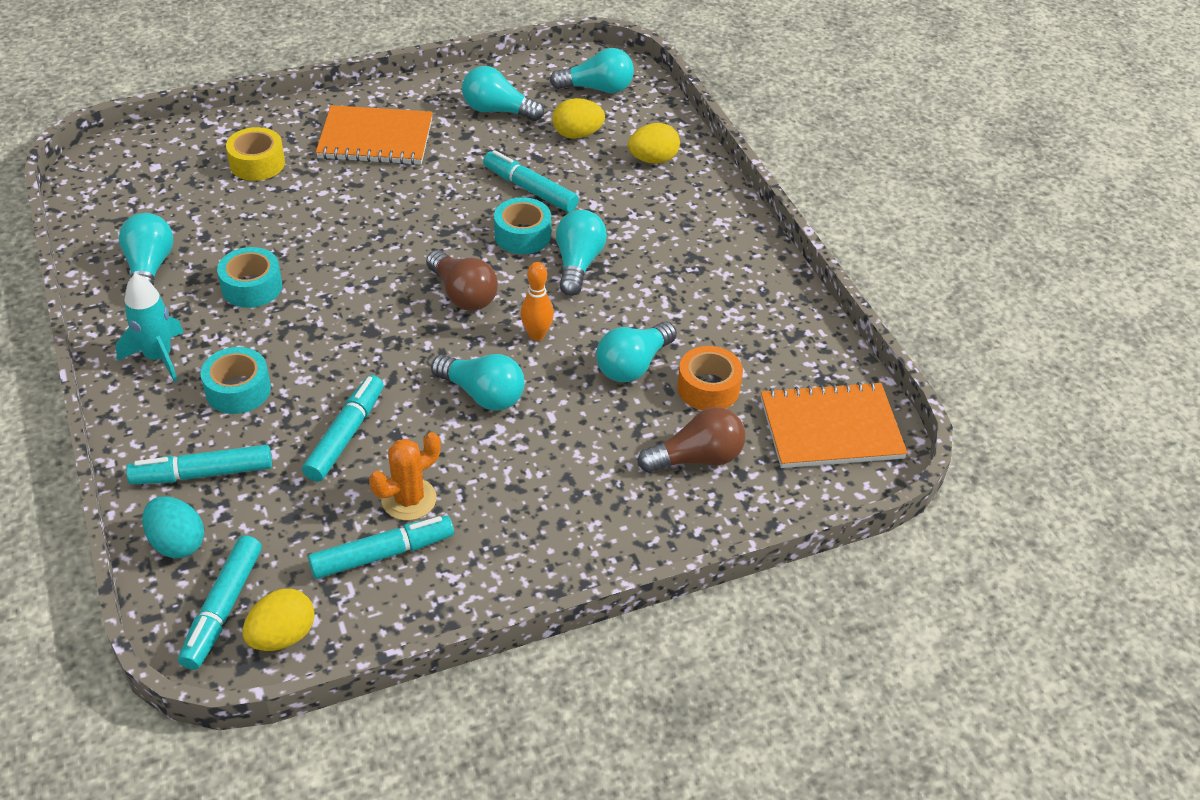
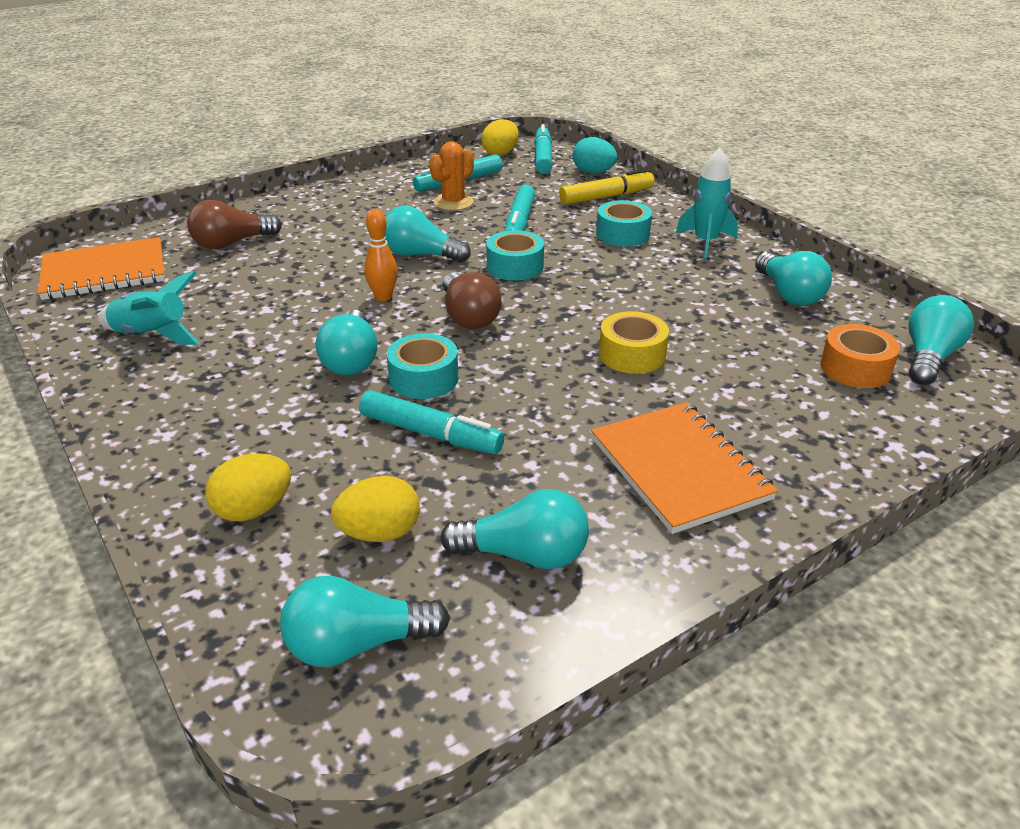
camera: 170 degrees right, 10 degrees down
(202, 474) = (606, 197): turquoise marker -> yellow marker
(252, 287) = (678, 294): turquoise tape -> turquoise tape (515, 266)
(257, 163) = (799, 408): yellow tape -> yellow tape (632, 354)
(375, 139) = (679, 469): orange notebook -> orange notebook turned 75 degrees clockwise
(463, 294) = (468, 316): brown light bulb -> brown light bulb turned 150 degrees counterclockwise
(633, 365) = (285, 288): turquoise light bulb -> turquoise light bulb (929, 357)
(708, 388) = (214, 283): orange tape -> orange tape (855, 368)
(754, 323) = (153, 335): none -> turquoise rocket

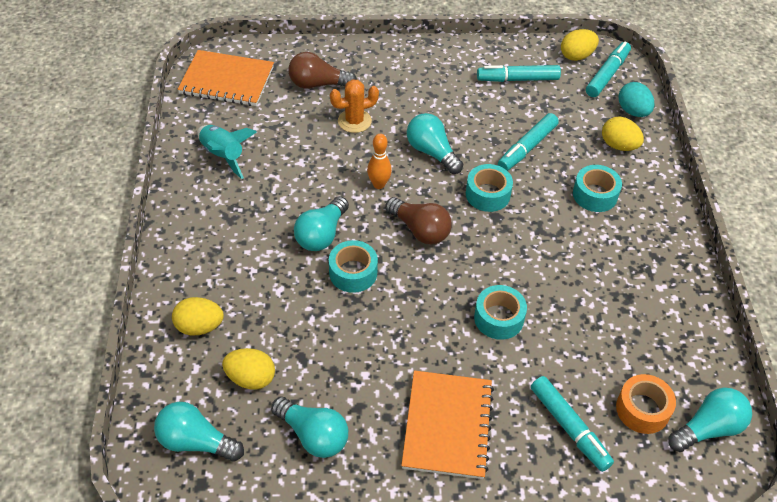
camera: 30 degrees right, 15 degrees up
(431, 433) = (326, 320): turquoise marker -> turquoise marker (569, 427)
(453, 202) = (496, 102): orange cactus -> orange cactus (354, 121)
(468, 316) = (420, 230): brown light bulb -> brown light bulb turned 60 degrees counterclockwise
(606, 197) = (618, 145): yellow marker -> yellow egg
(632, 354) = (498, 318): yellow tape -> turquoise tape
(705, 243) = (651, 233): turquoise rocket -> none
(788, 294) = (664, 317): turquoise light bulb -> none

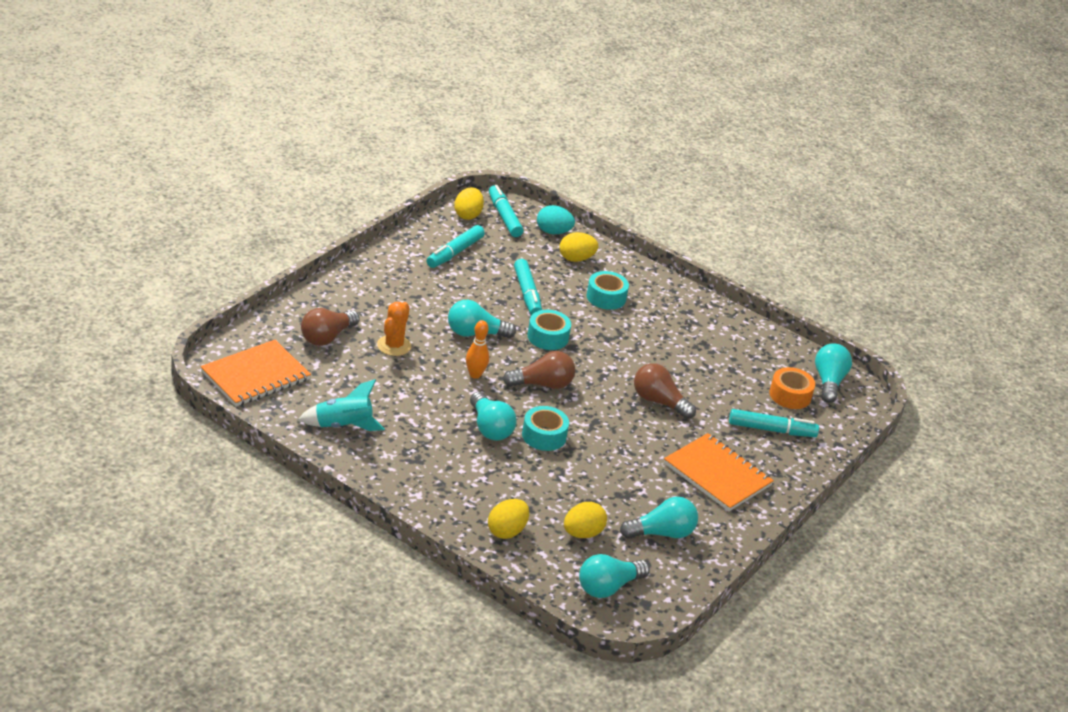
camera: 55 degrees left, 15 degrees down
(498, 318) = (659, 402): turquoise tape -> brown light bulb

